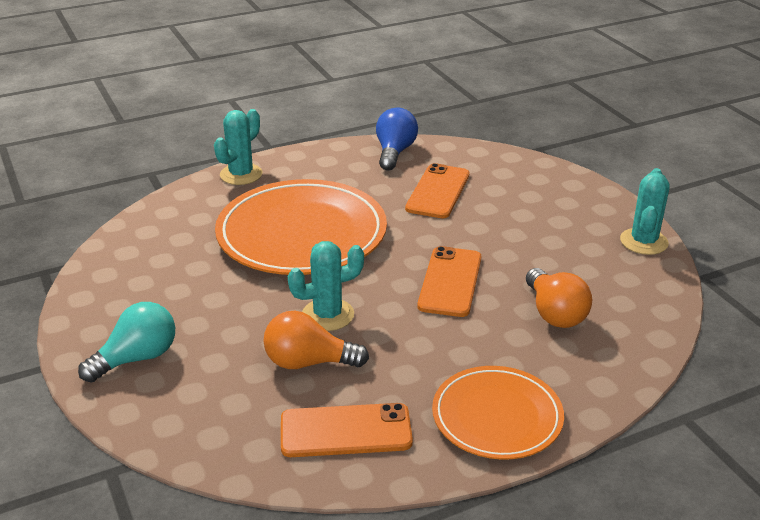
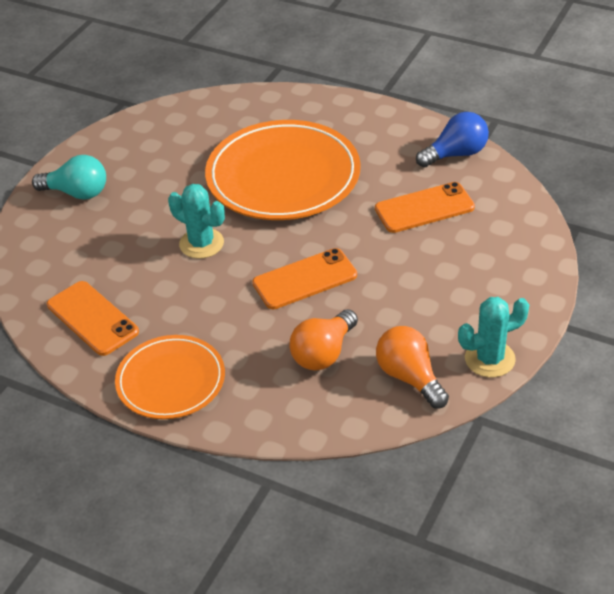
camera: 55 degrees right, 10 degrees up
(241, 174) = (325, 103): turquoise cactus -> none
(308, 362) = (143, 264): orange light bulb -> orange light bulb (409, 377)

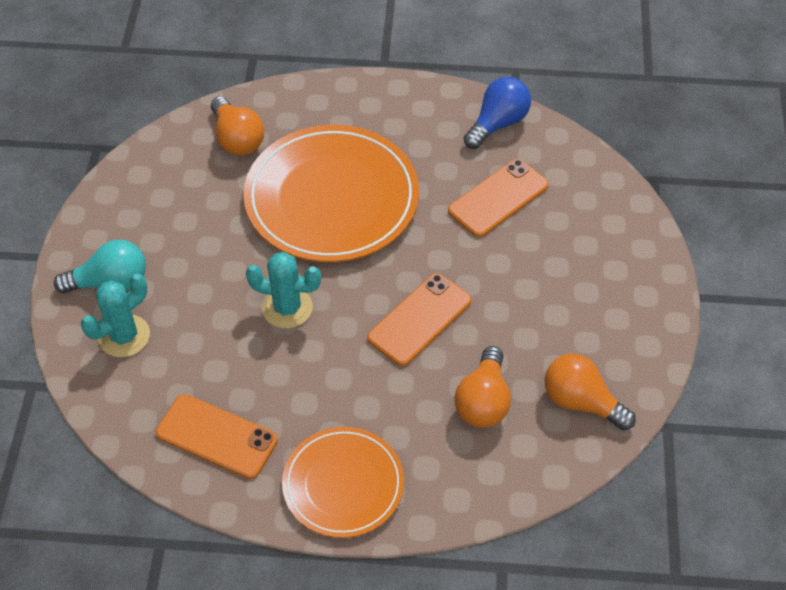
camera: 25 degrees left, 10 degrees up
(232, 118) = (237, 139): none -> orange light bulb
(489, 359) = (646, 356): turquoise cactus -> turquoise cactus (124, 336)

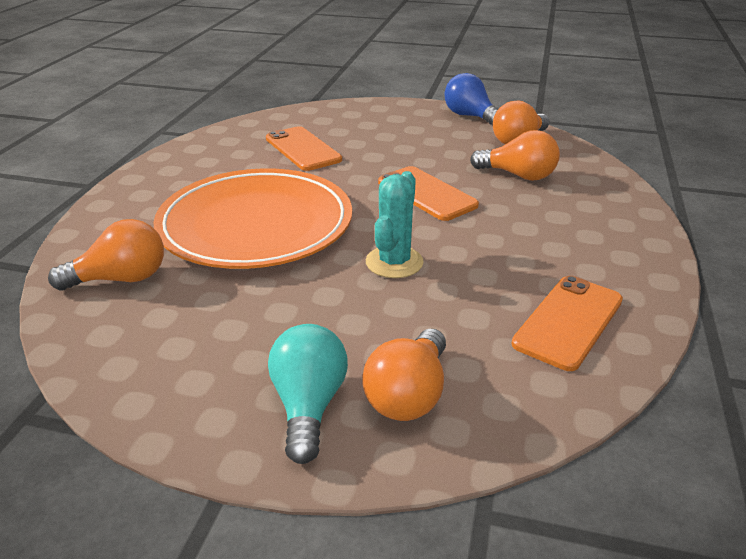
camera: 80 degrees left, 20 degrees down
(124, 336) = (408, 395): turquoise cactus -> orange light bulb
(343, 484) = (616, 247): orange plate -> none
(498, 123) = (217, 141): blue light bulb -> blue light bulb (470, 116)

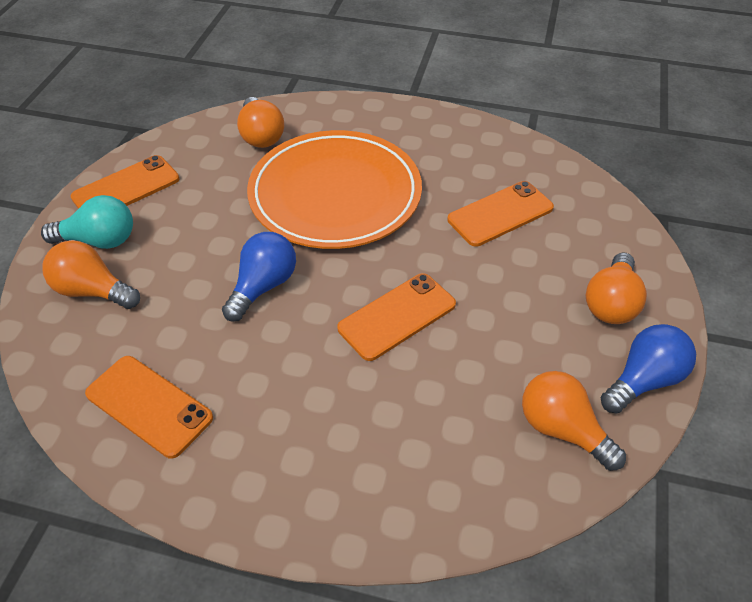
camera: 90 degrees right, 15 degrees up
(193, 395) = (126, 188): none -> orange phone
(394, 262) = (263, 286): turquoise cactus -> blue light bulb
(518, 175) = (449, 412): orange light bulb -> orange light bulb (611, 303)

